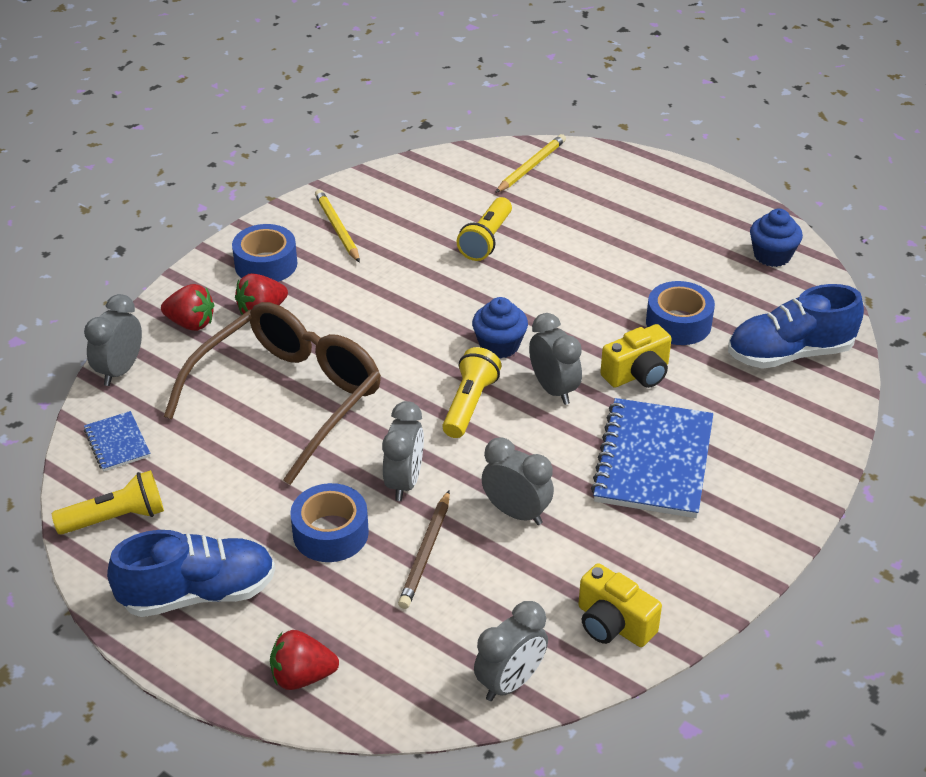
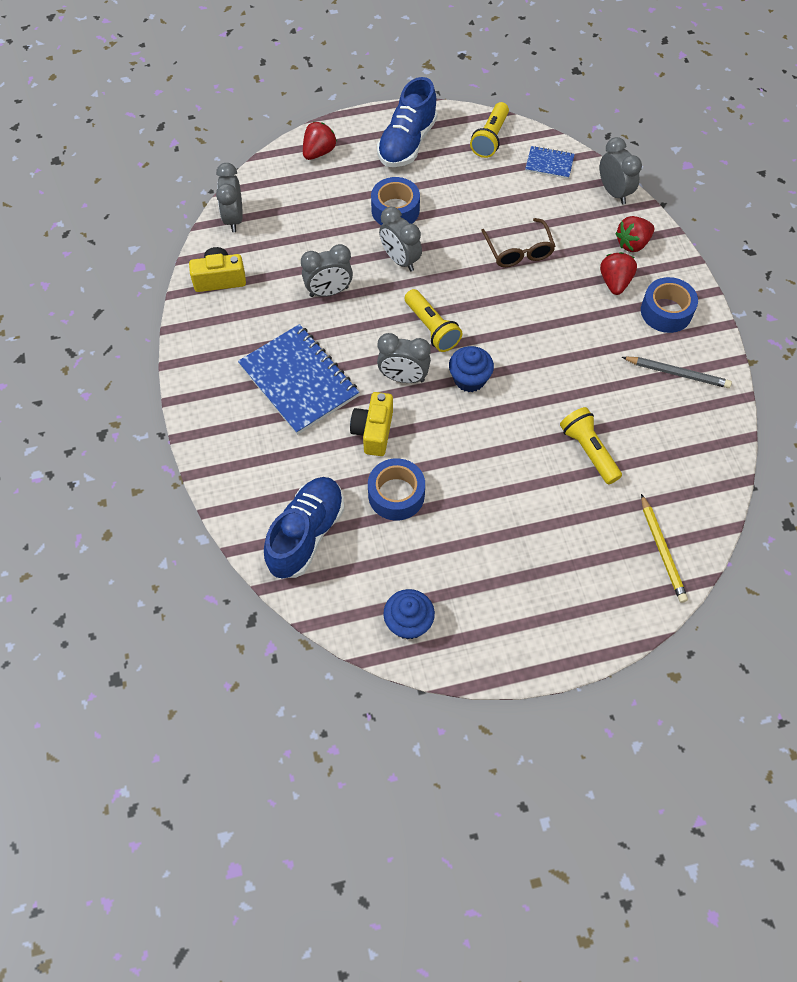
camera: 130 degrees right, 20 degrees up
(289, 397) = (519, 251): brown glasses -> brown glasses, size x0.51
(337, 228) = (677, 373): yellow pencil -> grey pencil
(426, 553) = (342, 238): brown pencil -> none

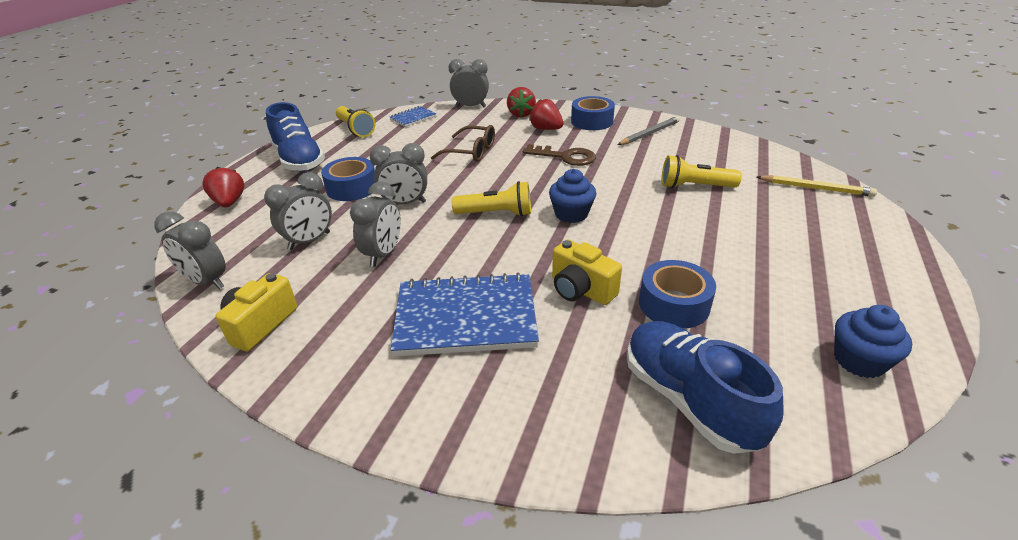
camera: 55 degrees left, 25 degrees down
(403, 378) = (533, 247): grey clock -> grey clock (309, 241)
(567, 327) = (565, 157): none -> brown key

